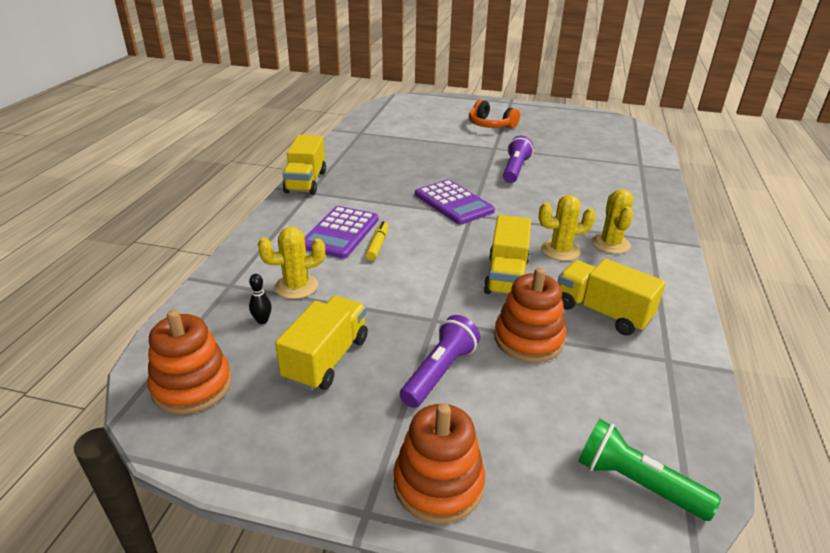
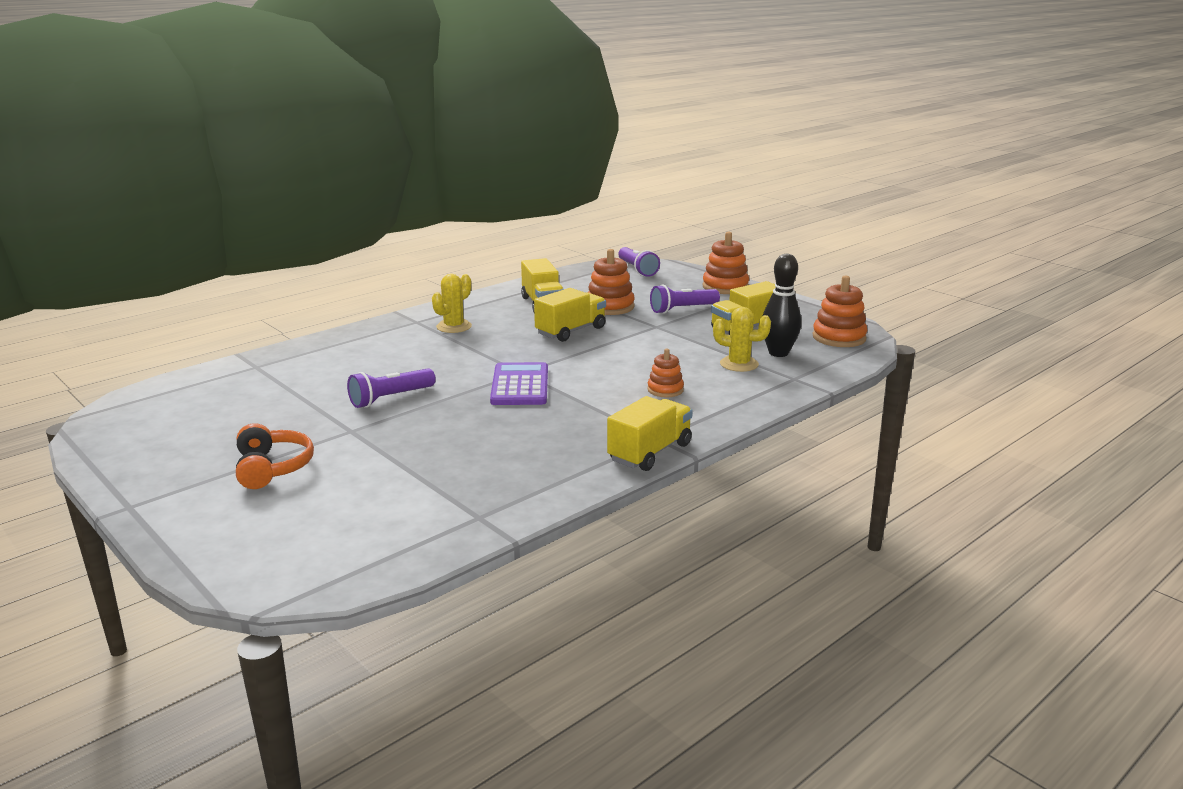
camera: 145 degrees left, 10 degrees down
(262, 320) = (778, 353): black bowling pin -> black bowling pin, size x2.26
(340, 233) = (665, 390): purple calculator -> orange stacking toy
(377, 245) = (642, 372): yellow marker -> none
(560, 250) = (500, 333): yellow cactus -> none
(637, 483) = (637, 269): green flashlight -> purple flashlight

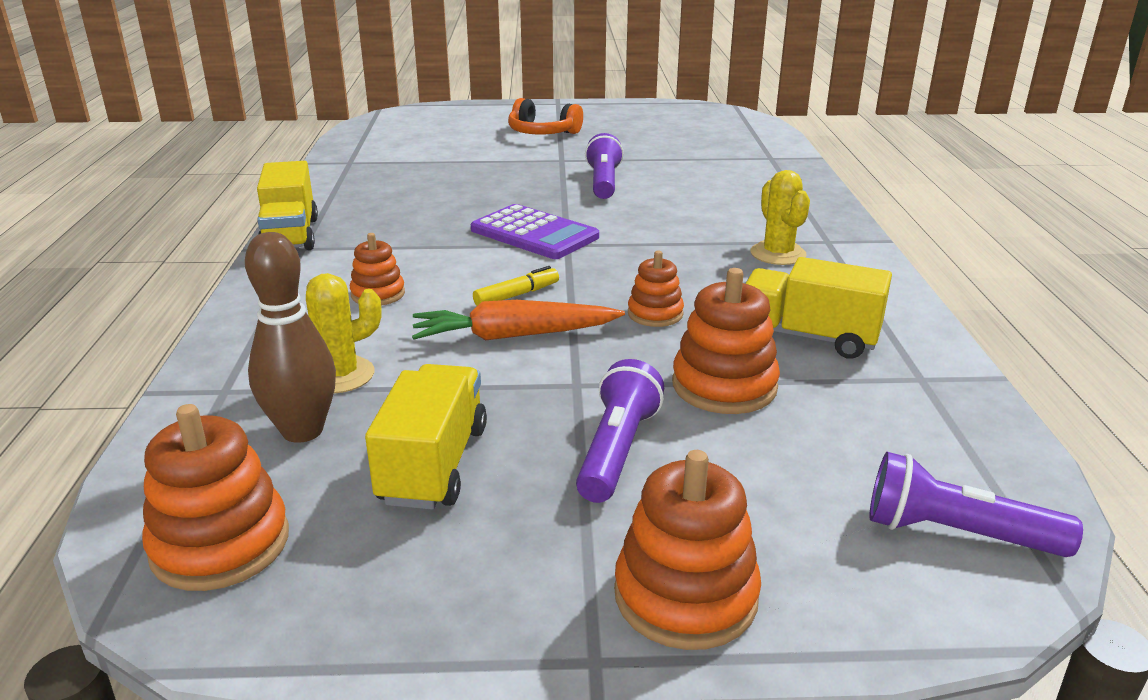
camera: 130 degrees right, 5 degrees up
(571, 331) = (655, 314): yellow truck -> orange stacking toy
(605, 361) = (516, 295): none -> yellow marker
(643, 348) = (514, 336): none -> orange carrot
(778, 353) = (302, 431): black bowling pin -> brown bowling pin

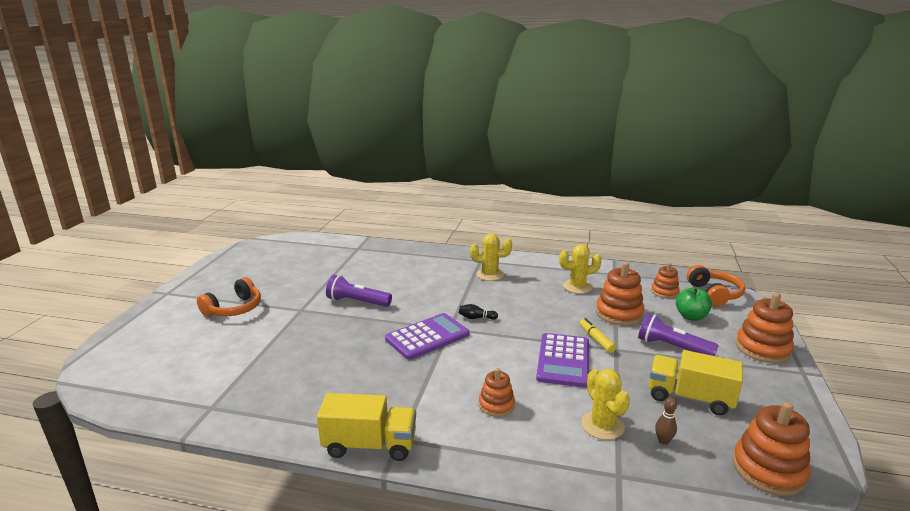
camera: 75 degrees left, 5 degrees down
(302, 431) = (663, 441): brown bowling pin -> brown bowling pin, size x0.44
(514, 336) = (563, 360): orange carrot -> purple calculator
(516, 295) = (514, 354): yellow marker -> yellow marker (596, 339)
(611, 258) = (476, 318): none -> black bowling pin
(655, 314) = (547, 317): orange stacking toy -> orange stacking toy (664, 292)
(782, 484) = (691, 317): none -> green apple
(808, 337) = (577, 287): yellow truck -> yellow cactus
(956, 534) = (714, 294): purple flashlight -> orange headphones

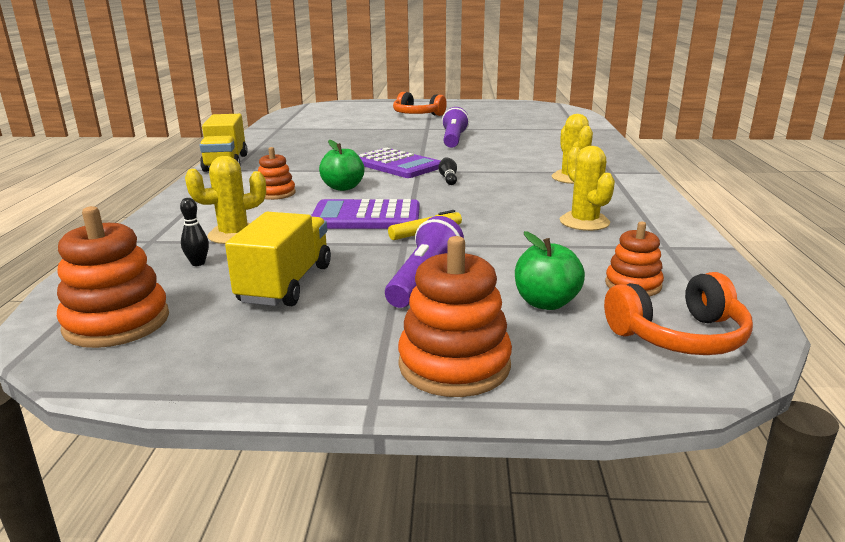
camera: 80 degrees right, 0 degrees up
(488, 368) = (343, 187): none -> green apple
(619, 313) = (514, 247): orange stacking toy -> none
(663, 441) = (198, 263): brown bowling pin -> black bowling pin

